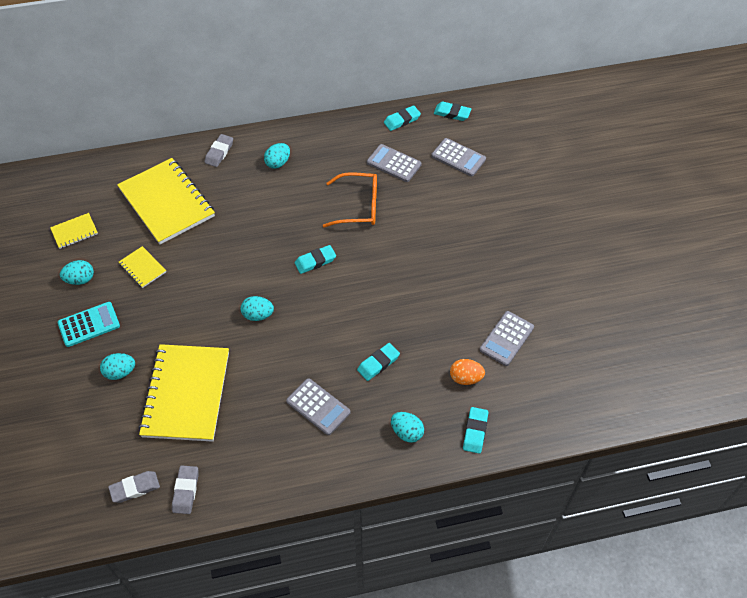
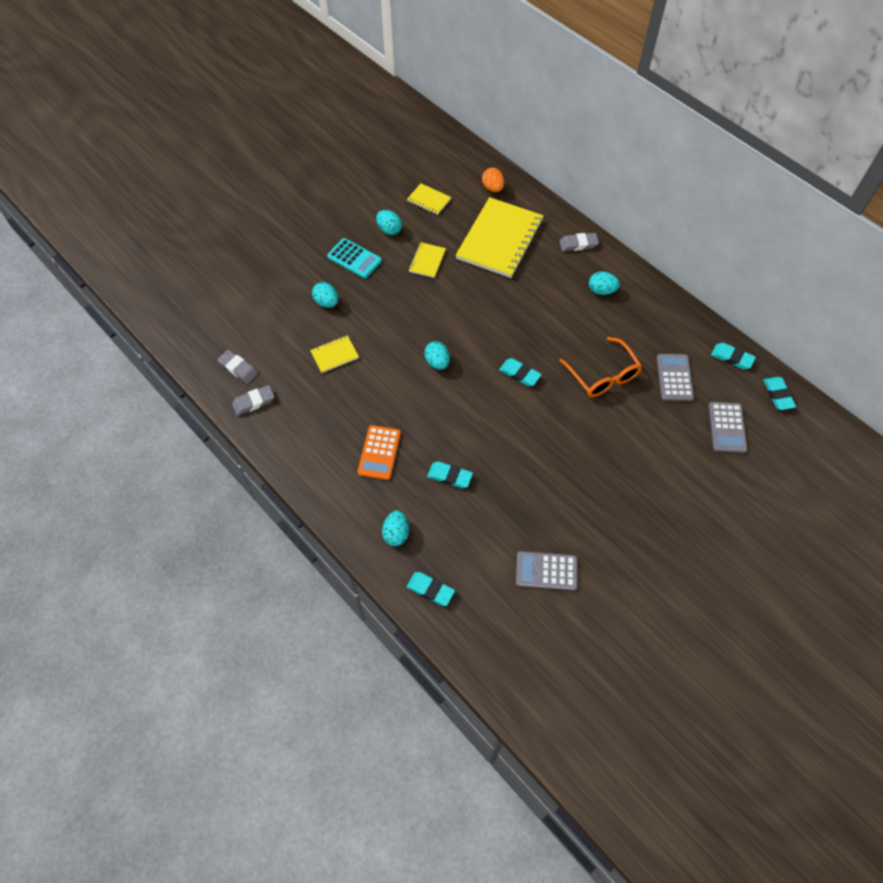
camera: 60 degrees right, 5 degrees up
(186, 394) = (334, 355): yellow notebook -> yellow notebook, size x0.44
(318, 407) = (379, 453): grey calculator -> orange calculator
(465, 378) = (480, 555): orange egg -> orange egg (493, 188)
(475, 431) = (430, 590): turquoise eraser -> turquoise eraser turned 45 degrees clockwise

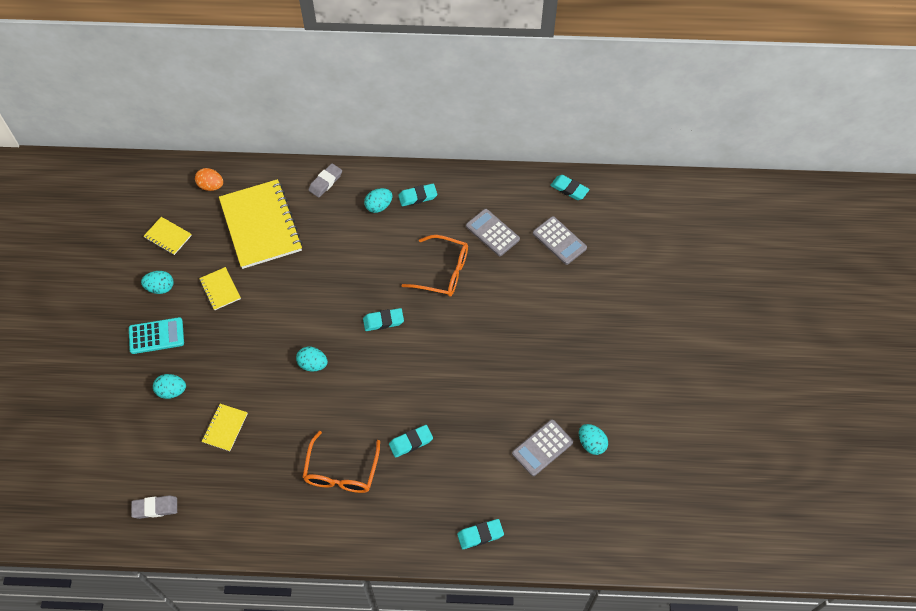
camera: 45 degrees left, 0 degrees up
(254, 402) = (199, 522): grey eraser -> none
(379, 453) = (341, 472): orange calculator -> orange glasses
(396, 533) = (416, 519): turquoise egg -> turquoise egg (591, 443)
(429, 200) = (168, 236): yellow notebook -> yellow notebook turned 45 degrees clockwise
(732, 358) = (516, 186): turquoise eraser -> turquoise eraser (417, 196)

